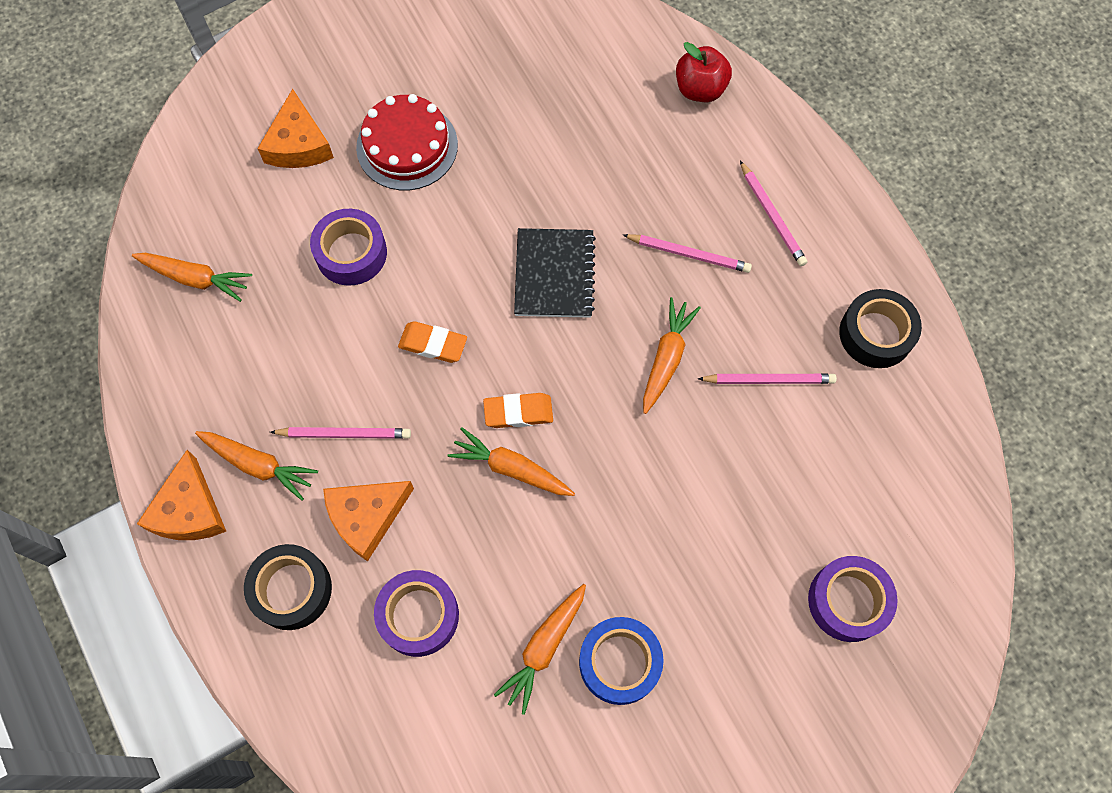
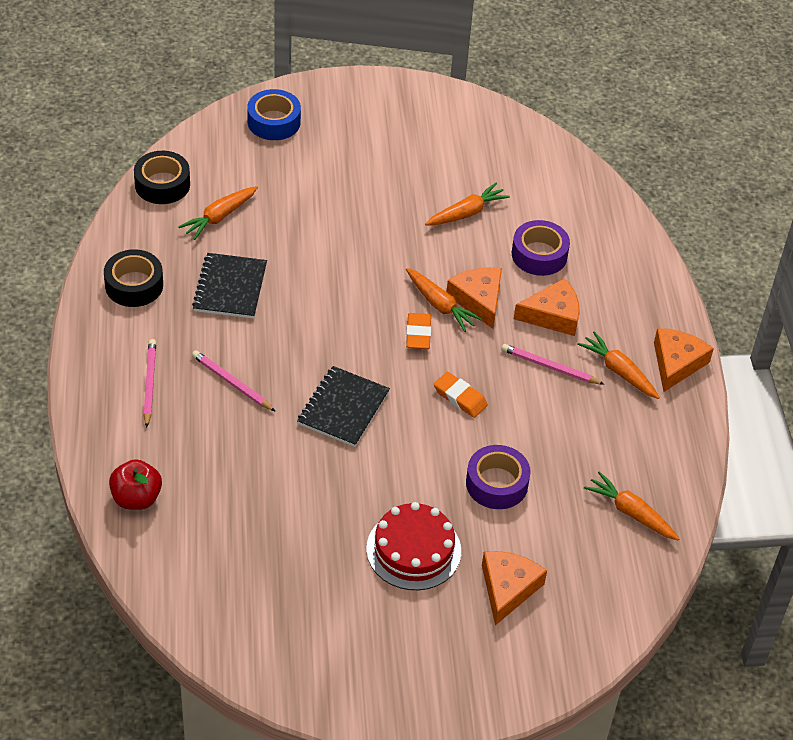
camera: 160 degrees left, 20 degrees down
(291, 589) = (618, 296): black tape -> black tape (162, 184)
(468, 499) = (478, 300): none -> orange cheese
(518, 412) = (418, 334): orange eraser -> orange eraser turned 75 degrees clockwise
(619, 662) = (423, 191): blue tape -> blue tape (274, 122)
(666, 358) = (293, 326): orange carrot -> orange carrot (219, 217)
(768, 380) = (230, 288): pink pencil -> black notebook
(848, 601) = (264, 167): purple tape -> none

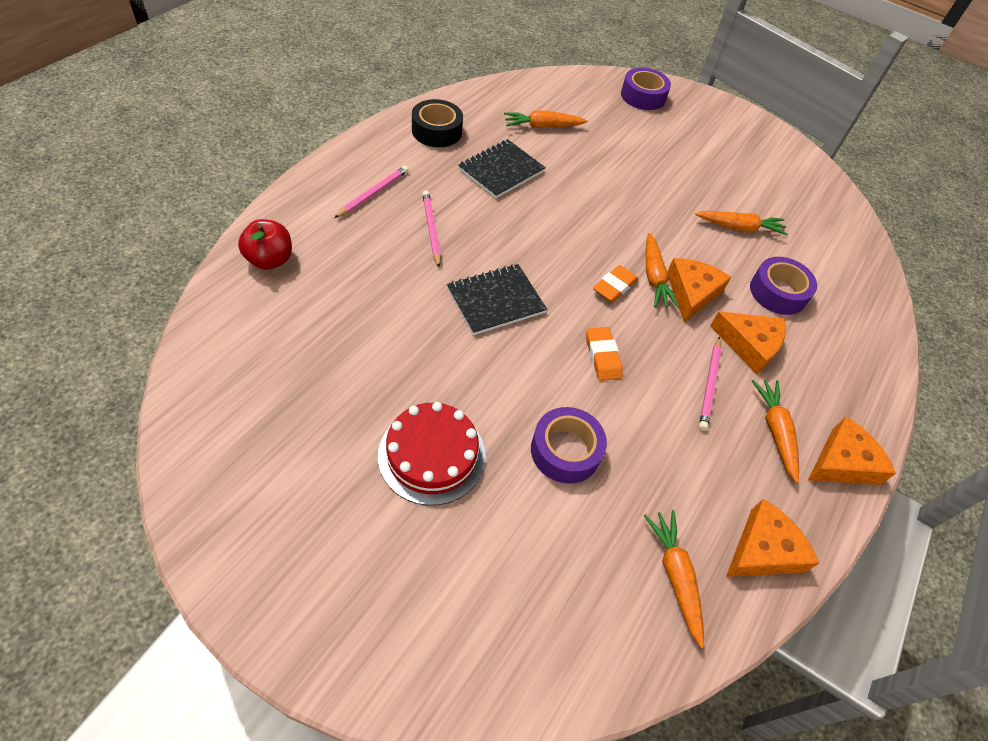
camera: 35 degrees right, 5 degrees up
(162, 184) = (524, 88): black tape -> none
(274, 122) = (643, 96): blue tape -> purple tape
(508, 588) = (480, 558): orange cheese -> orange cheese (763, 550)
(550, 367) = (709, 384): pink pencil -> pink pencil turned 135 degrees counterclockwise

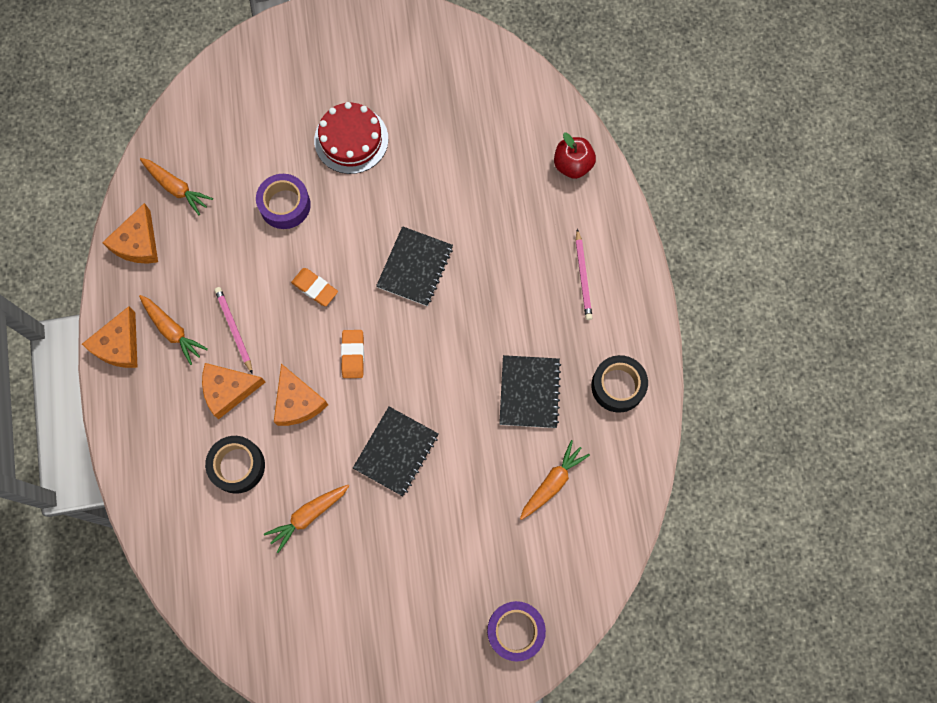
camera: 145 degrees right, 20 degrees up
(431, 229) = (512, 284): pink pencil -> none
(637, 212) = (396, 452): none -> black notebook
(654, 277) = (333, 391): orange carrot -> none
(778, 292) = (237, 466): purple tape -> black tape

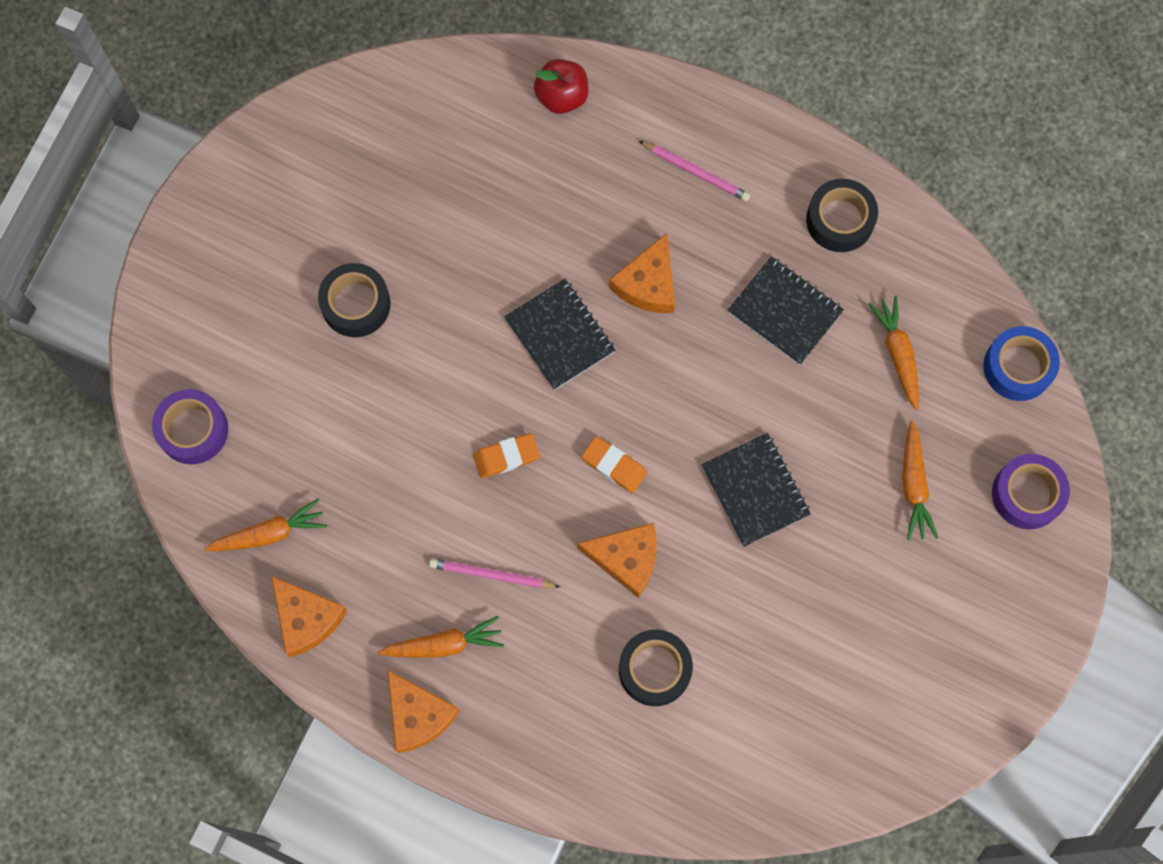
camera: 55 degrees left, 0 degrees up
(228, 390) = (559, 625): orange cheese -> orange cheese (648, 284)
(285, 205) = (382, 426): purple tape -> purple tape (193, 430)
(308, 516) = (763, 628): orange carrot -> orange carrot (914, 486)
(351, 139) = (356, 304): red cake -> black tape
(600, 568) = (1018, 367): none -> blue tape

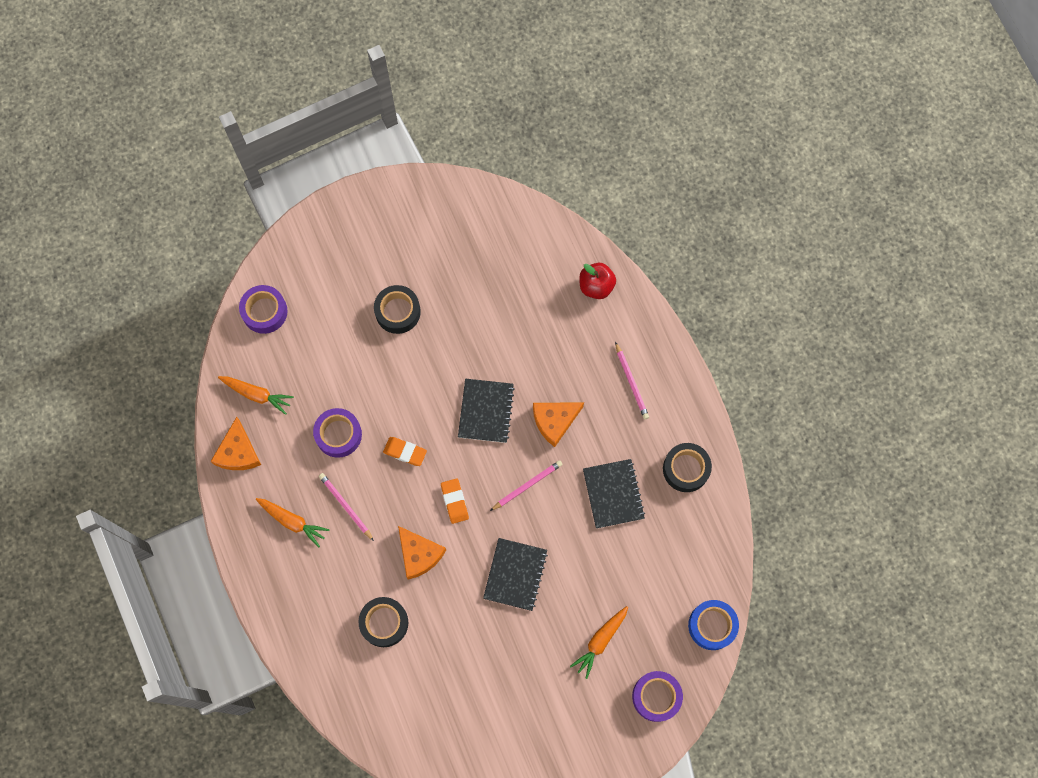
camera: 40 degrees right, 0 degrees up
(410, 500) = (338, 434): none -> purple tape
(418, 715) = (250, 546): orange cheese -> none
(680, 381) = (527, 485): none -> pink pencil
(897, 354) = (653, 565): orange carrot -> none

